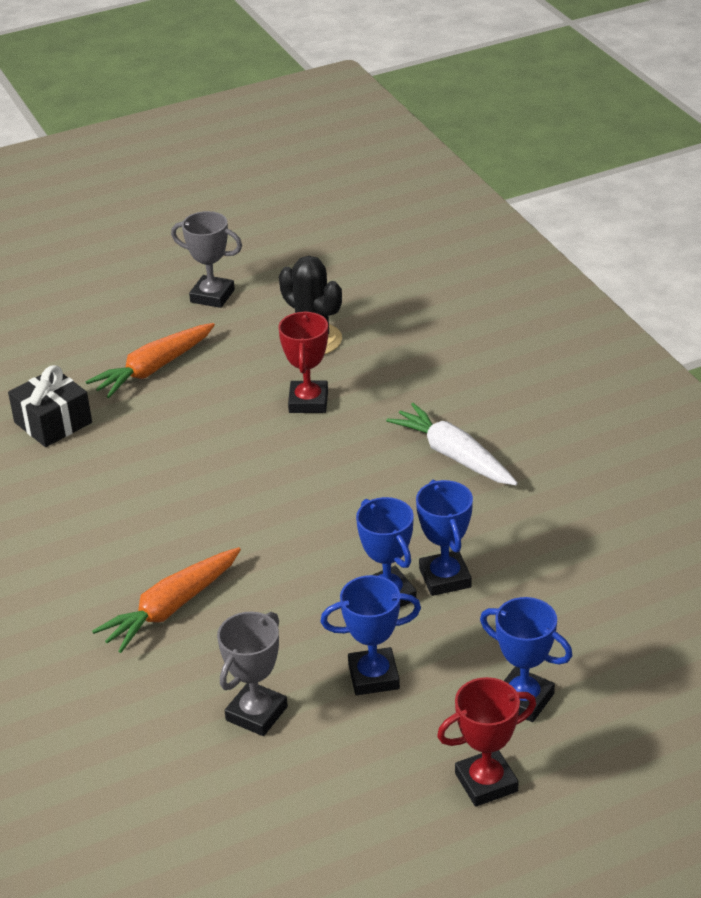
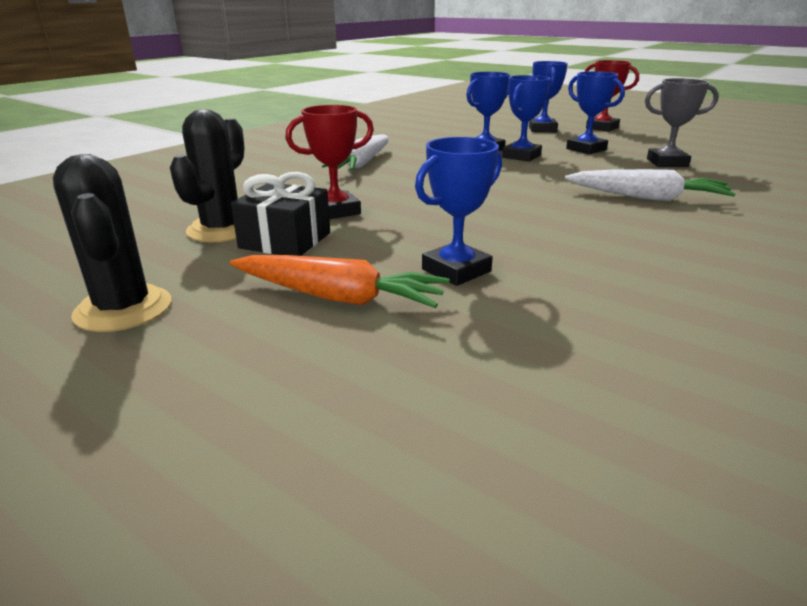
camera: 120 degrees left, 10 degrees down
(53, 422) = (523, 329): black gift -> black gift (285, 240)
(142, 425) = (456, 270): none -> blue trophy
(171, 608) = (647, 198): orange carrot -> white carrot
(212, 296) = (123, 309): grey trophy -> black cactus

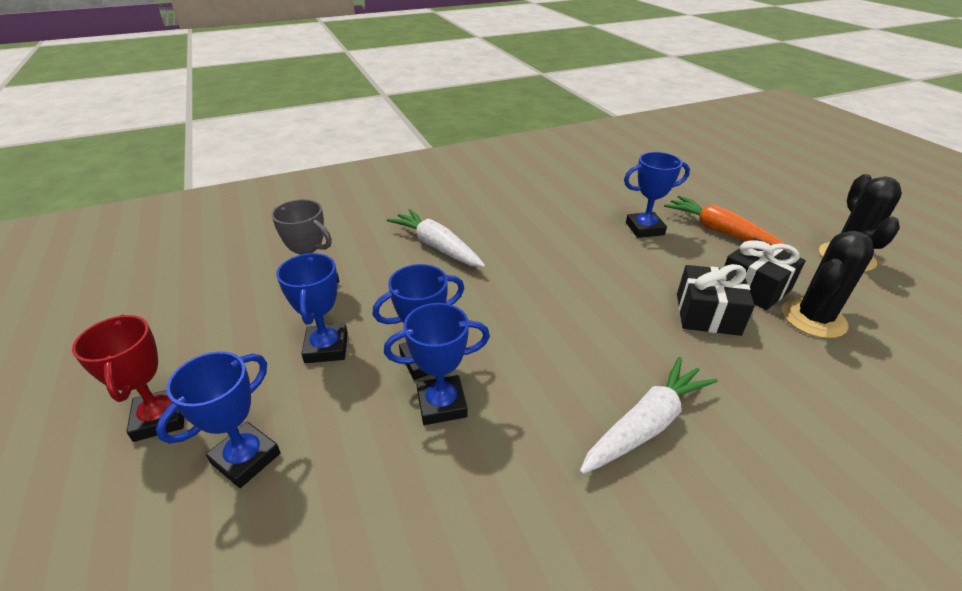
camera: 150 degrees left, 10 degrees up
(335, 211) = (707, 314): red trophy -> black gift

